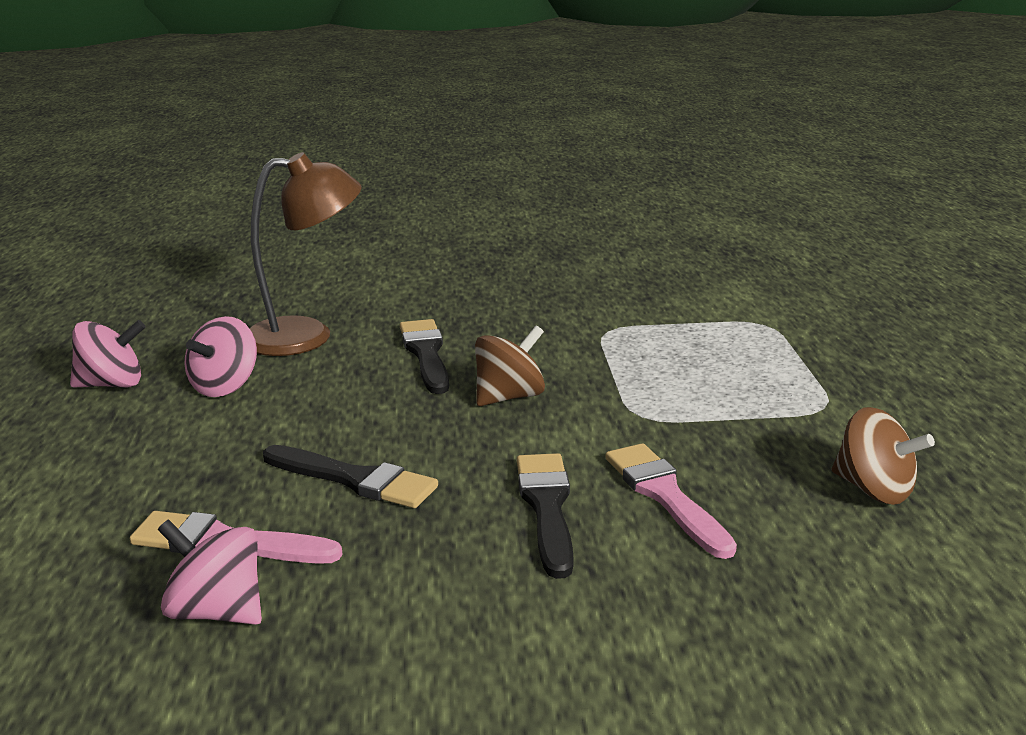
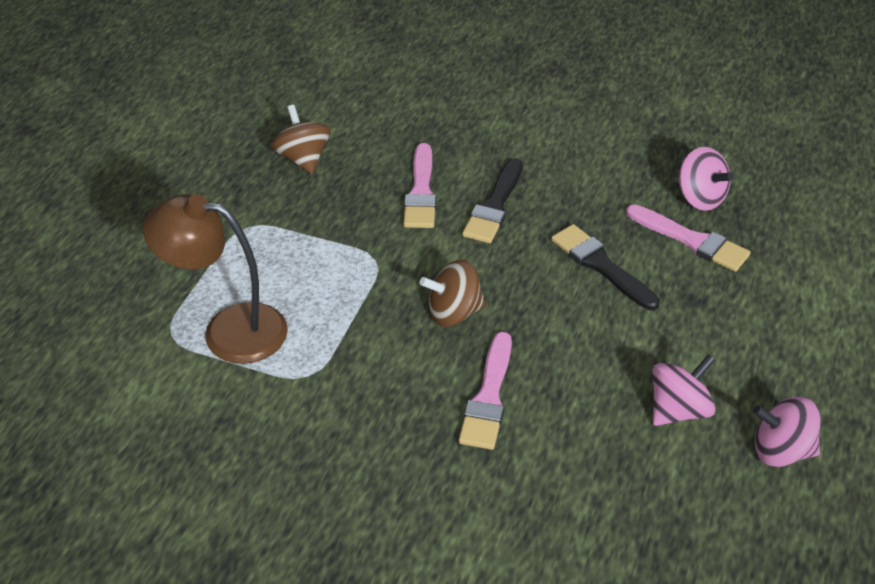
camera: 155 degrees left, 20 degrees up
(307, 336) = (588, 472): brown lamp -> brown lamp (228, 330)
(426, 354) = (488, 397): black brush -> pink brush

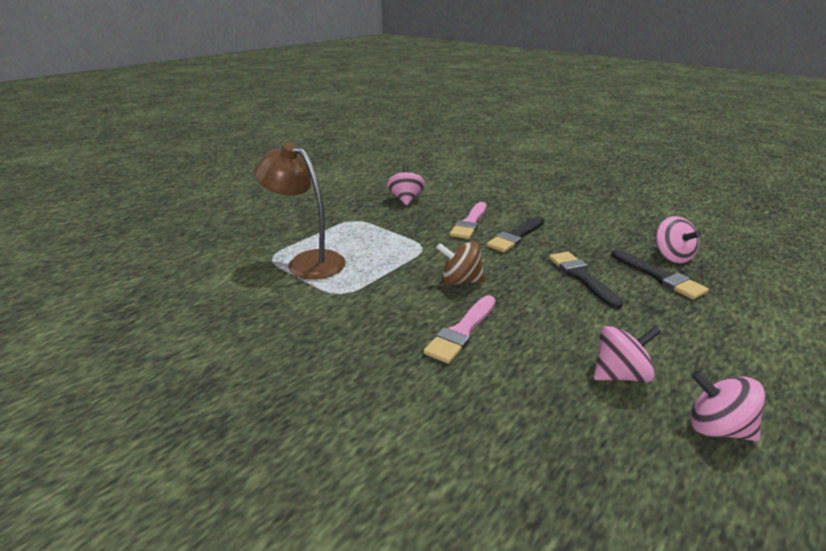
camera: 20 degrees right, 15 degrees down
(303, 158) = (406, 199): brown spinning top -> pink spinning top
(691, 240) = (659, 277): pink brush -> black brush

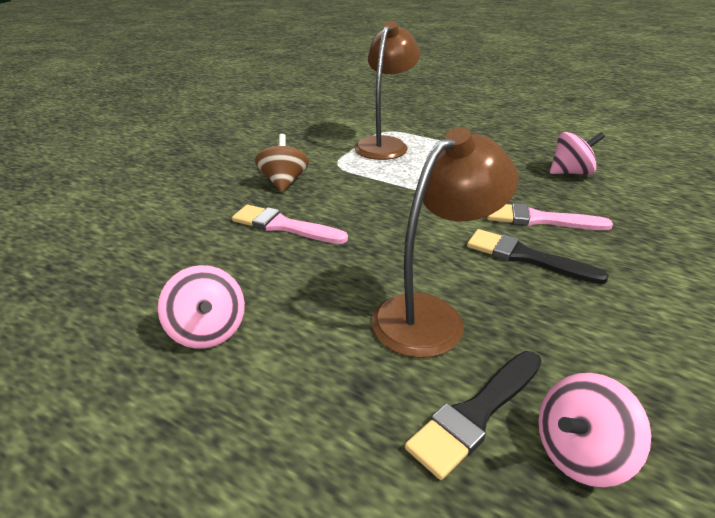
camera: 80 degrees right, 5 degrees up
(460, 281) = (380, 220): brown spinning top -> brown spinning top (284, 182)
(581, 277) = (431, 315): black brush -> brown lamp
(717, 428) = (101, 403): pink spinning top -> none

